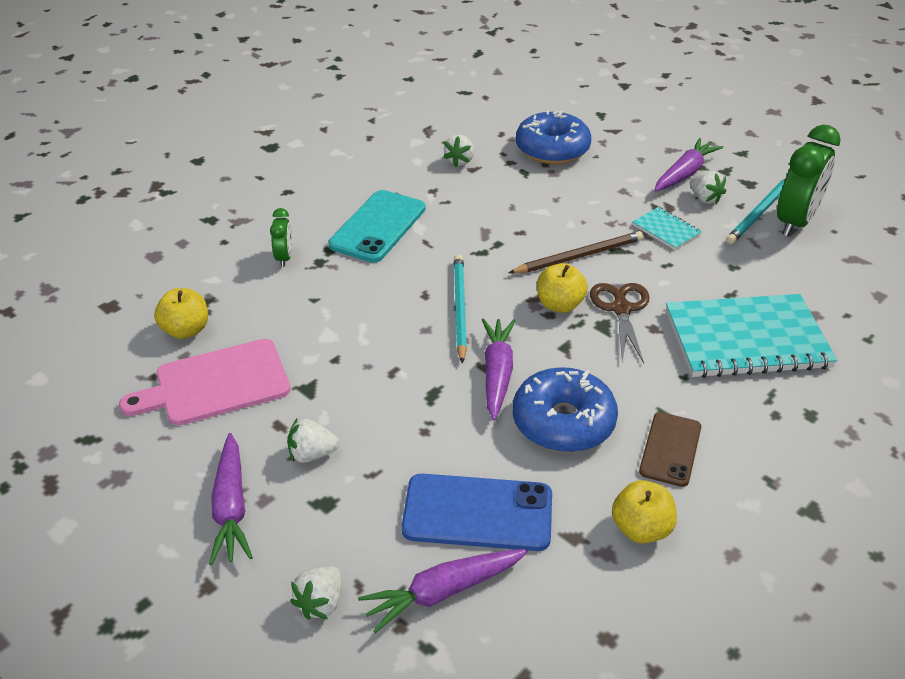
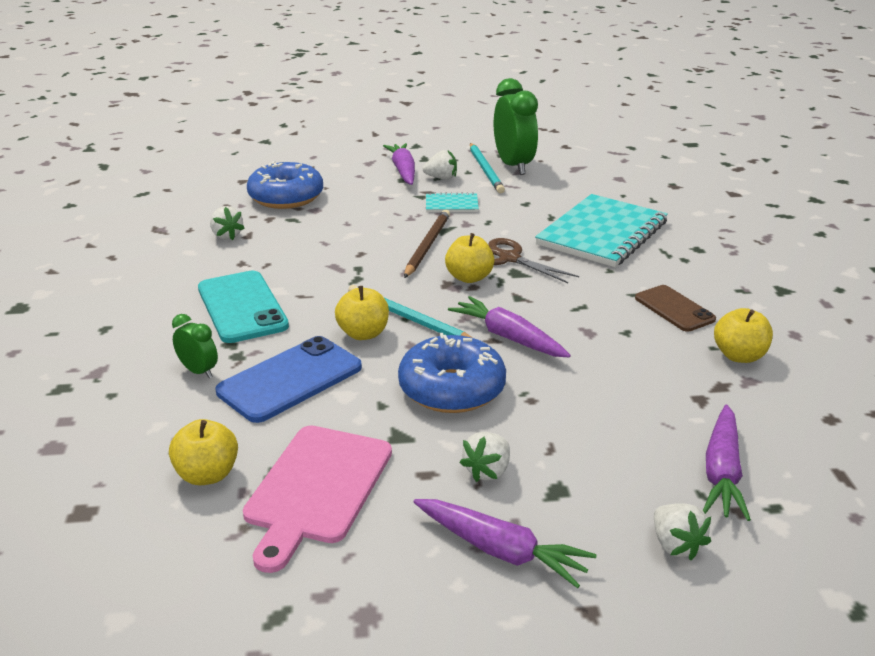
camera: 50 degrees left, 10 degrees down
(412, 299) = (363, 334): none -> yellow apple
(477, 513) = (652, 416): blue phone -> blue phone (290, 379)
(563, 422) = (597, 335): blue donut -> blue donut (452, 388)

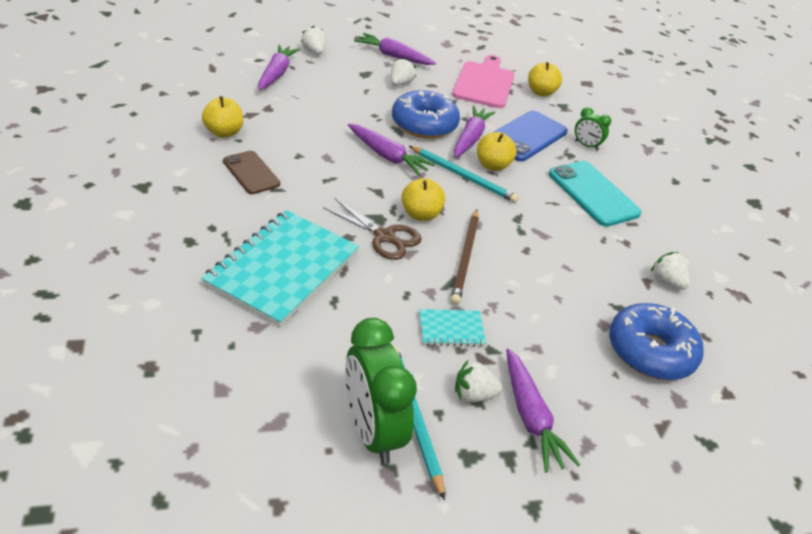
camera: 170 degrees right, 10 degrees up
(383, 370) = (470, 138): none -> purple carrot

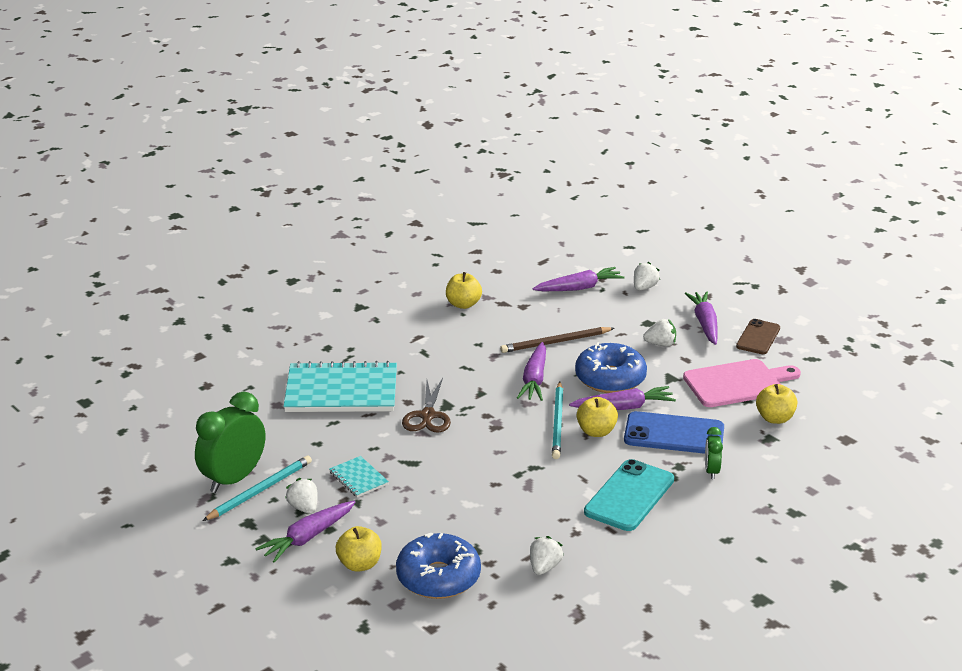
camera: 65 degrees right, 10 degrees down
(251, 173) = (429, 335): brown phone -> brown phone (758, 337)
(420, 214) = (476, 421): yellow apple -> yellow apple (359, 564)
(465, 258) = (447, 459): brown pencil -> brown pencil (555, 342)

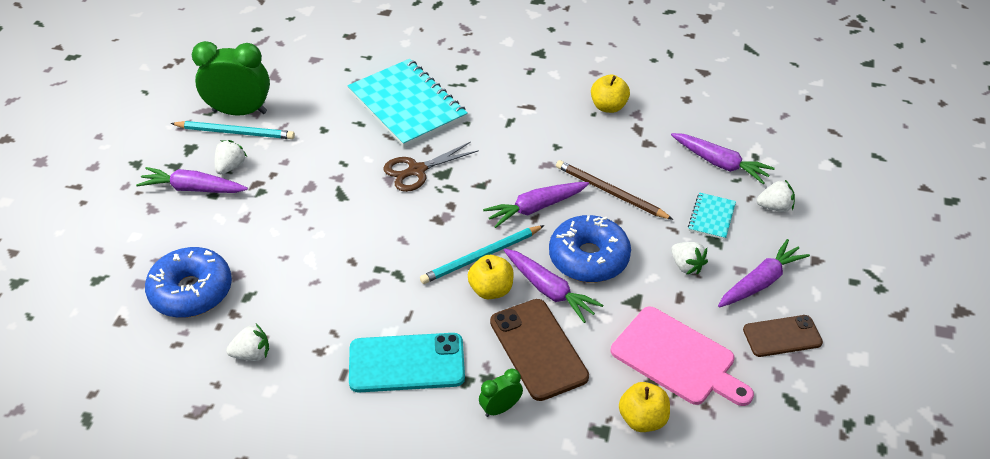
camera: 55 degrees right, 15 degrees up
(358, 478) = (294, 176): turquoise notebook -> turquoise notebook (711, 217)
(359, 564) = (178, 235): yellow apple -> none
(674, 434) = (538, 349): blue phone -> brown phone

